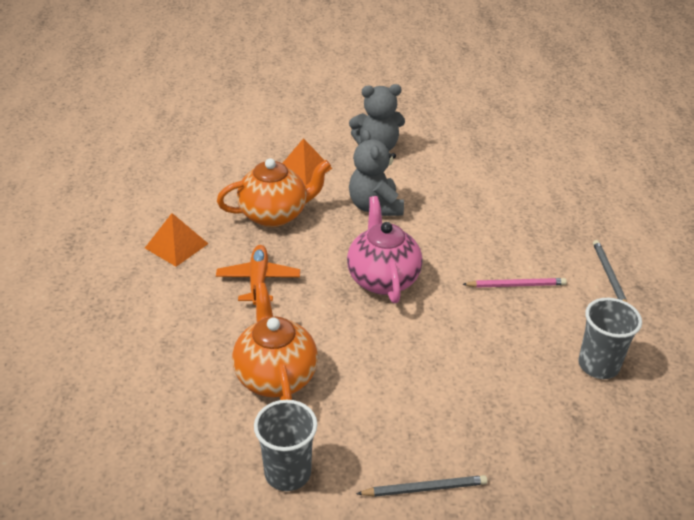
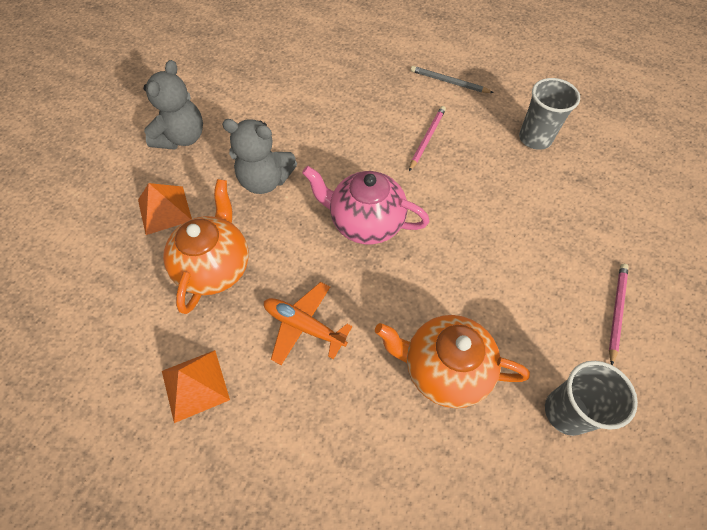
camera: 60 degrees left, 20 degrees up
(425, 488) = (616, 311): grey pencil -> pink pencil

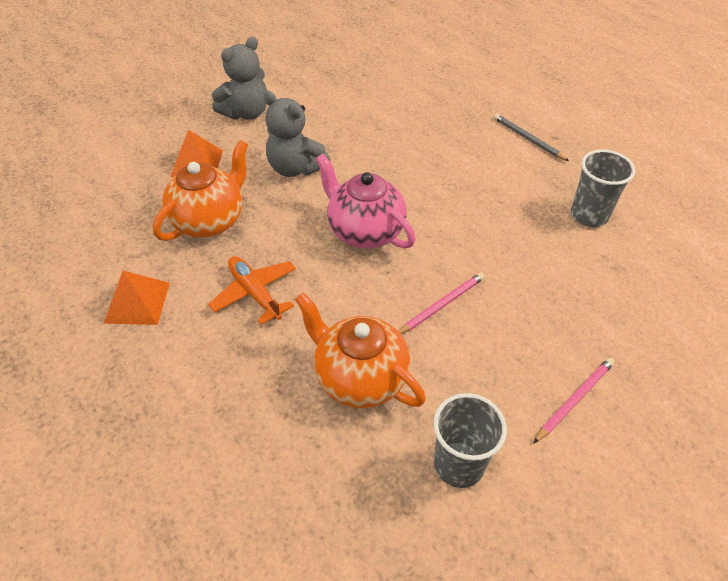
camera: 25 degrees right, 10 degrees down
(427, 138) = (472, 181): pink pencil -> pink pencil (442, 305)

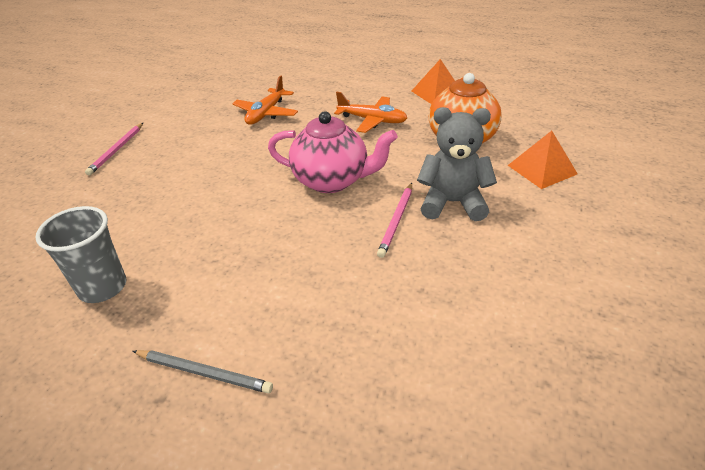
camera: 150 degrees right, 10 degrees down
(246, 113) = (587, 235): grey teddy bear -> none
(359, 377) = (266, 113): orange teapot -> orange plane
(442, 305) = (232, 161): pink pencil -> pink pencil (396, 221)
(458, 464) = (187, 107): grey cup -> none

